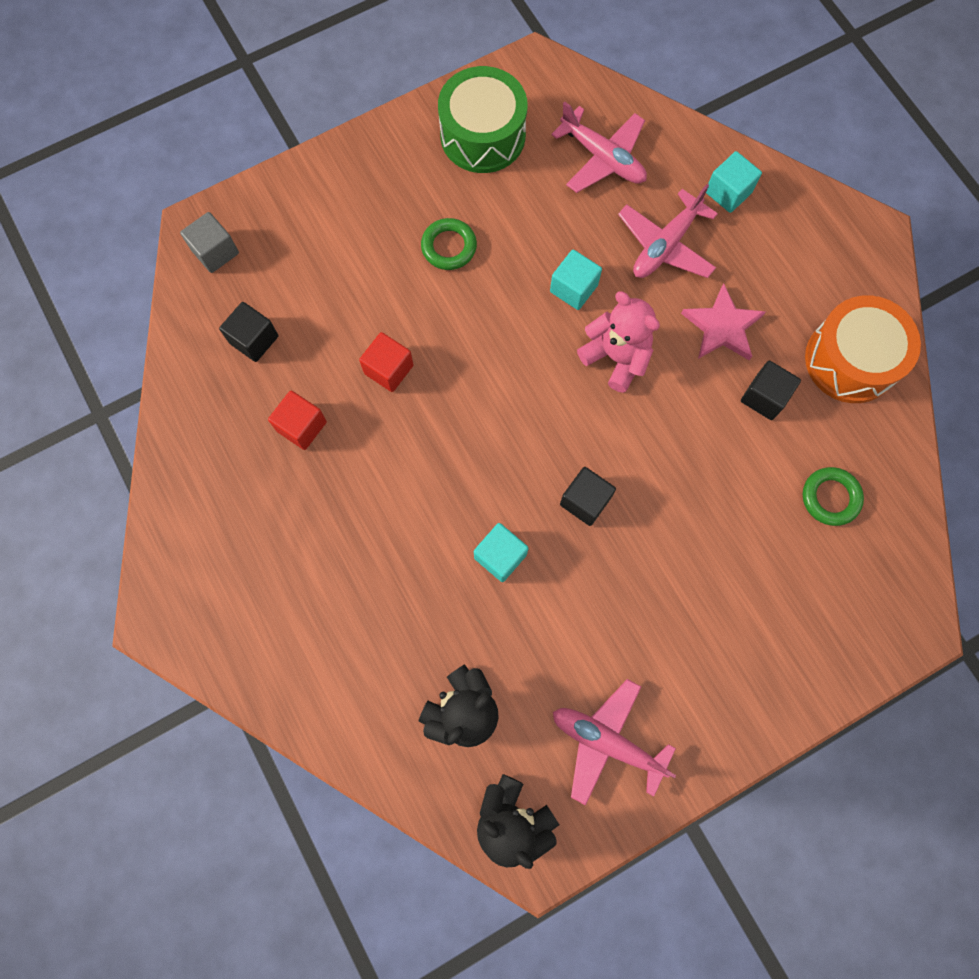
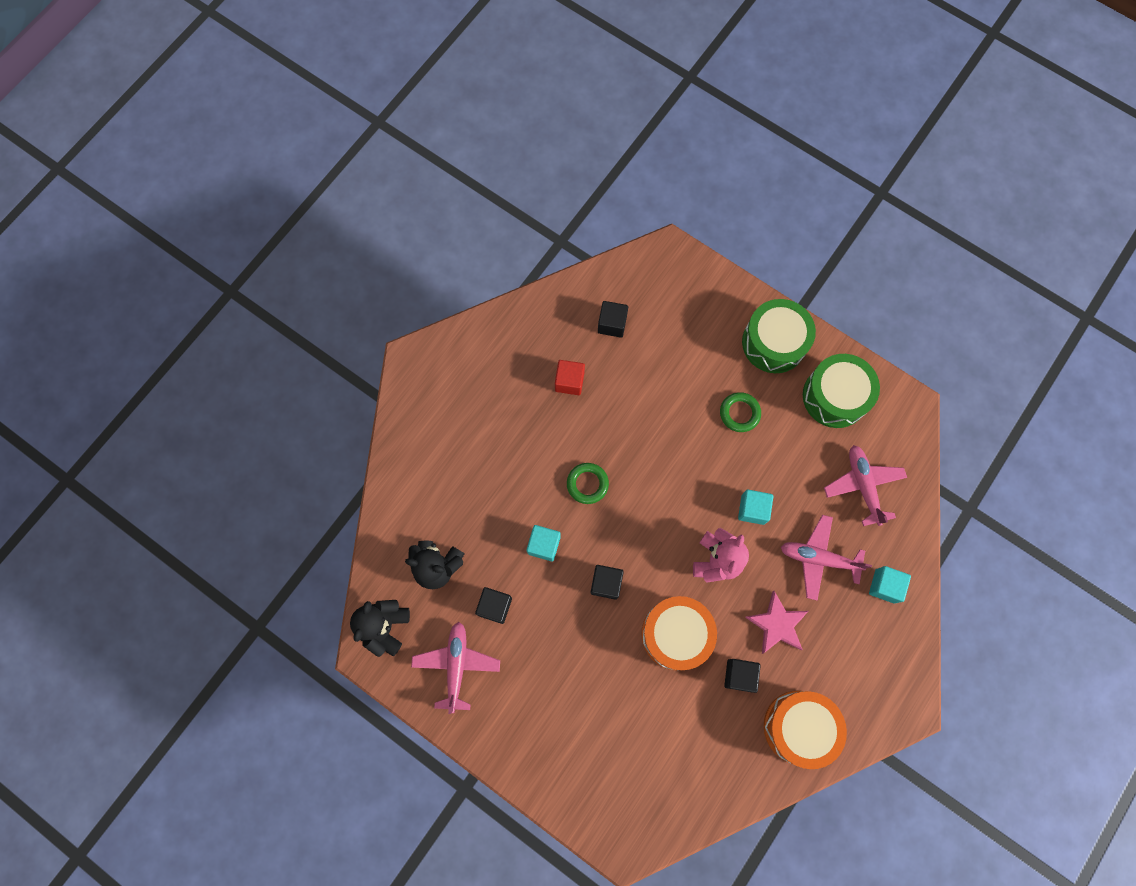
camera: 65 degrees right, 0 degrees up
(215, 252) = (659, 270): grey cube -> none
(382, 168) = (774, 342): none -> green drum
(388, 369) = (634, 416): red cube -> none
(551, 656) = (495, 606): none -> black cube
(603, 158) = (863, 485): pink plane -> pink plane turned 150 degrees clockwise
(685, 446) = (676, 634): none -> orange drum
(830, 497) = (688, 751): green ring -> green ring (587, 484)

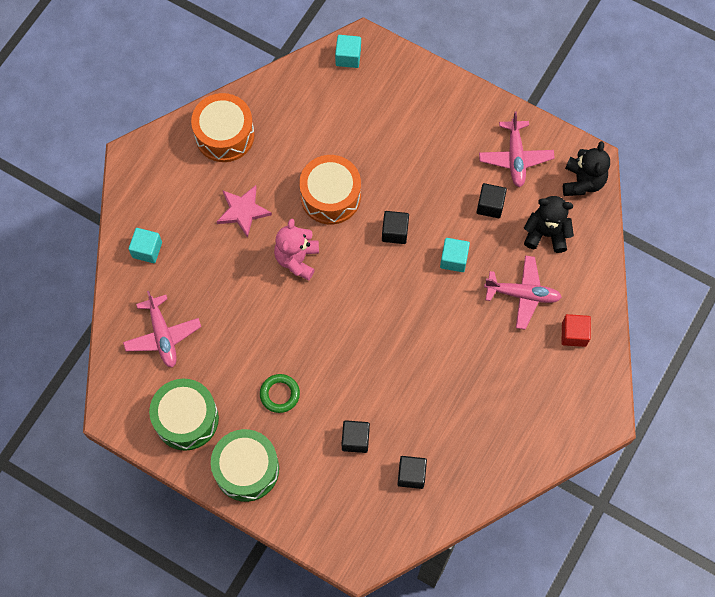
camera: 175 degrees right, 5 degrees down
(569, 381) = (447, 411): red cube -> red cube (574, 334)
(587, 484) = (420, 316): green ring -> none
(739, 675) = (275, 169): black cube -> black cube (355, 439)
(752, 509) = (265, 305): turquoise cube -> turquoise cube (348, 57)
(818, 558) = (205, 268): pink plane -> pink plane (522, 294)

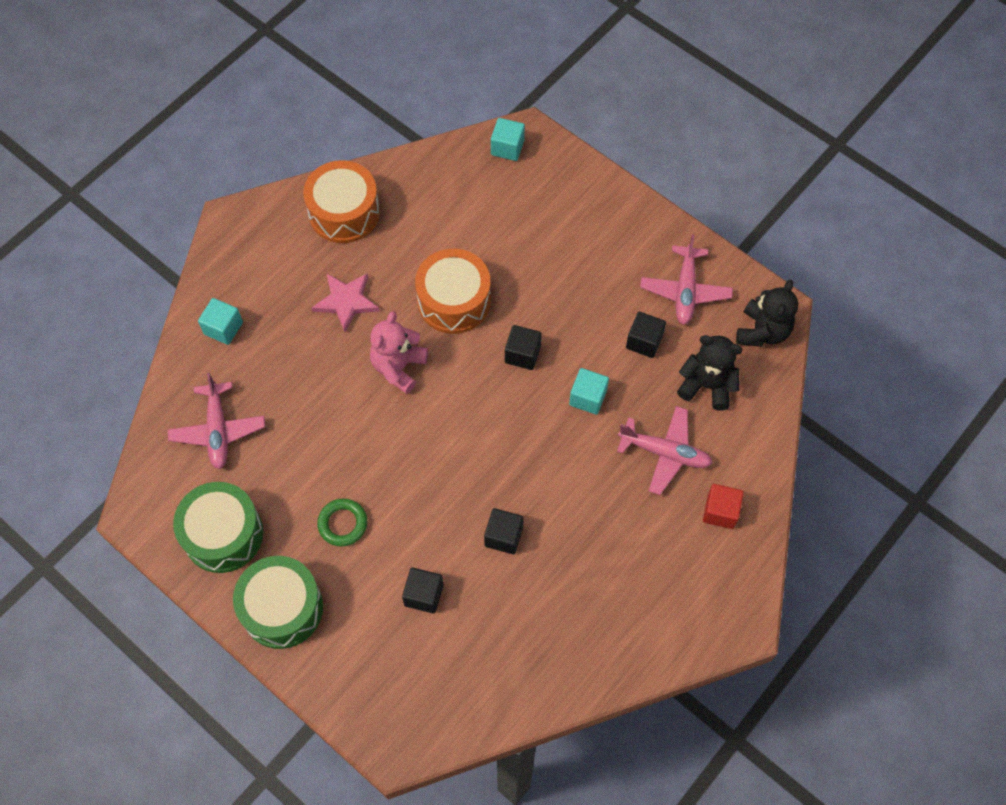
camera: 10 degrees right, 5 degrees down
(411, 475) = (484, 651): black cube -> black cube (503, 536)

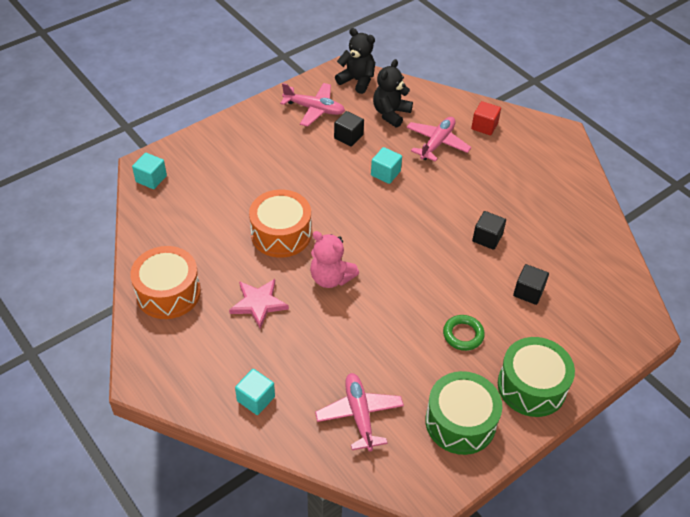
camera: 80 degrees left, 15 degrees down
(218, 430) = (359, 415): pink plane -> pink plane turned 105 degrees counterclockwise
(522, 354) = (340, 202): black cube -> none

